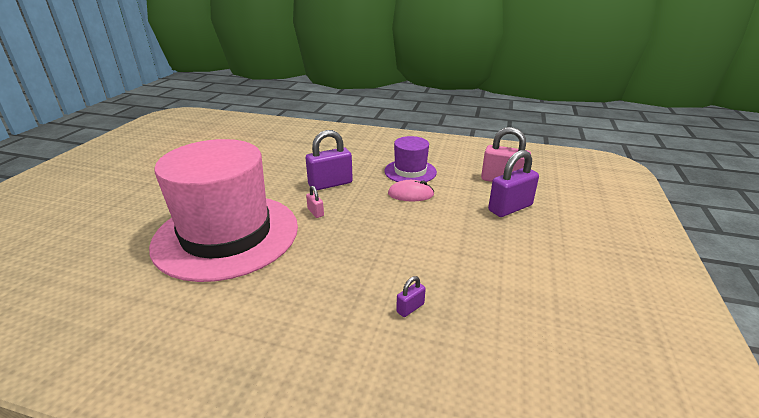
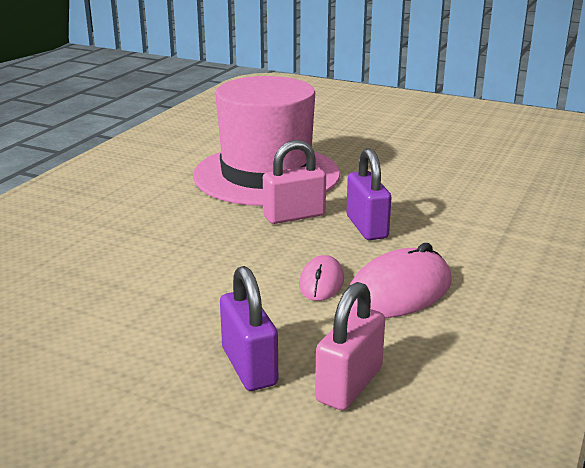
camera: 100 degrees right, 5 degrees down
(315, 212) = (294, 216): pink padlock -> pink padlock, size x2.14
(410, 171) = (399, 291): purple hat -> pink mouse
(410, 308) = (95, 254): purple padlock -> none

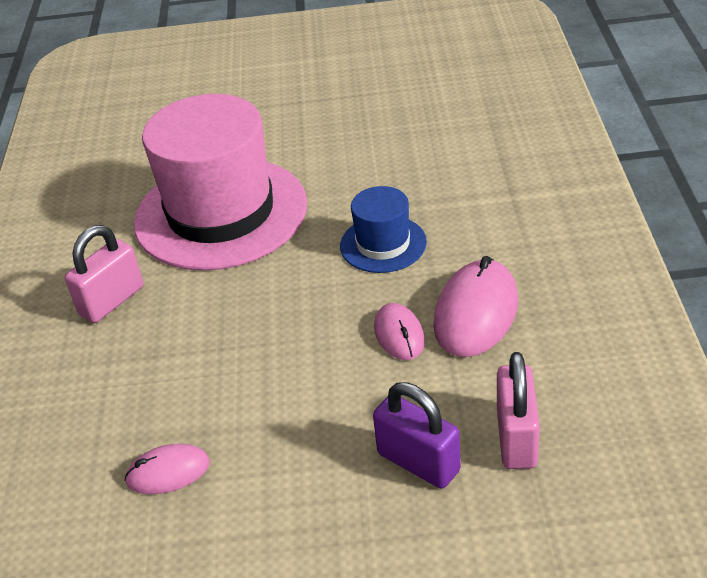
camera: 25 degrees left, 15 degrees up
(65, 297) = (168, 472): none -> pink mouse
(294, 216) = (300, 260): pink padlock -> pink padlock (112, 301)
(367, 227) = (383, 244): purple padlock -> blue hat

